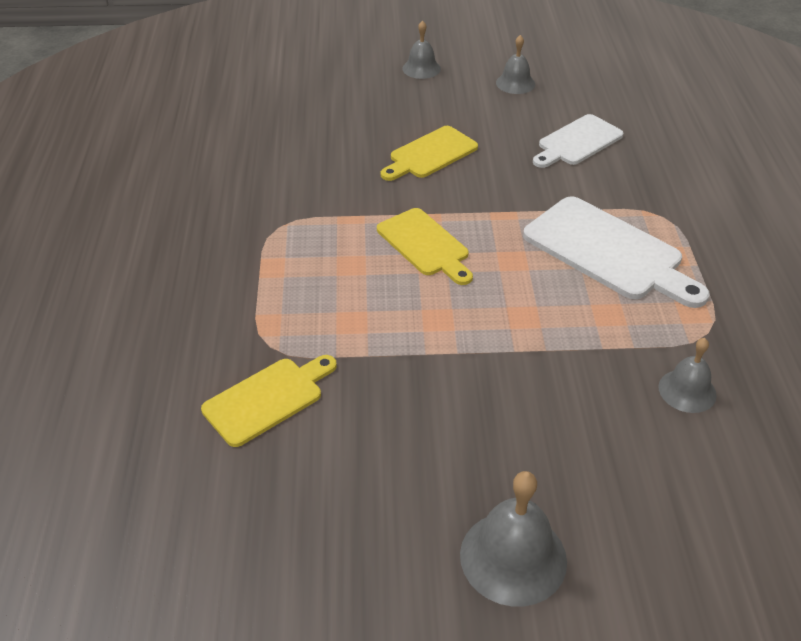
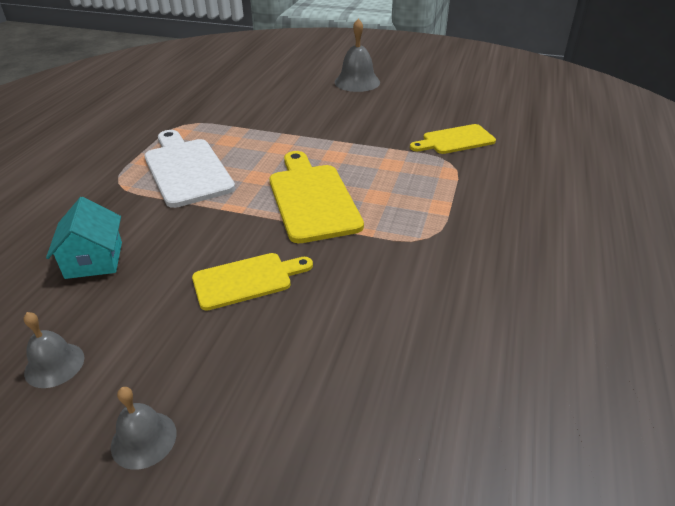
camera: 160 degrees left, 5 degrees down
(425, 245) = (312, 199): yellow cutting board -> yellow cutting board, size x1.56
(577, 142) = (94, 260): white cutting board -> turquoise house
(687, 391) = (227, 108): grey bell -> none

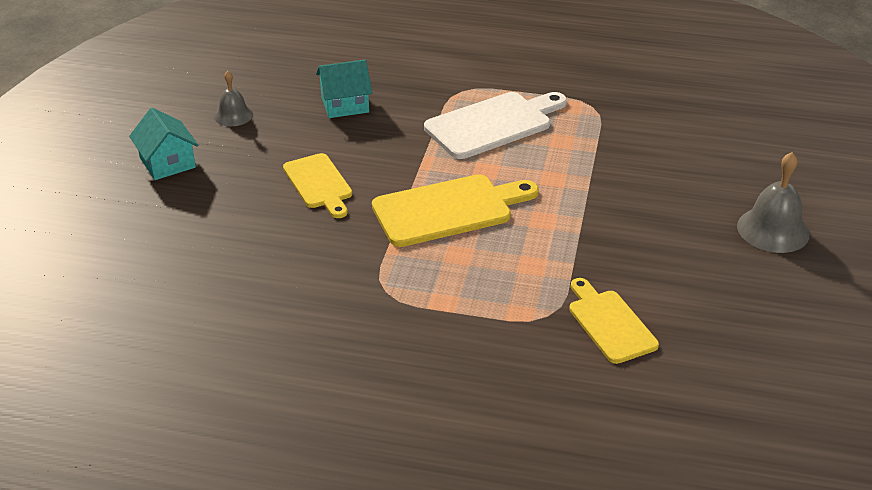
camera: 85 degrees right, 0 degrees up
(143, 439) = (167, 163): grey bell -> turquoise house

